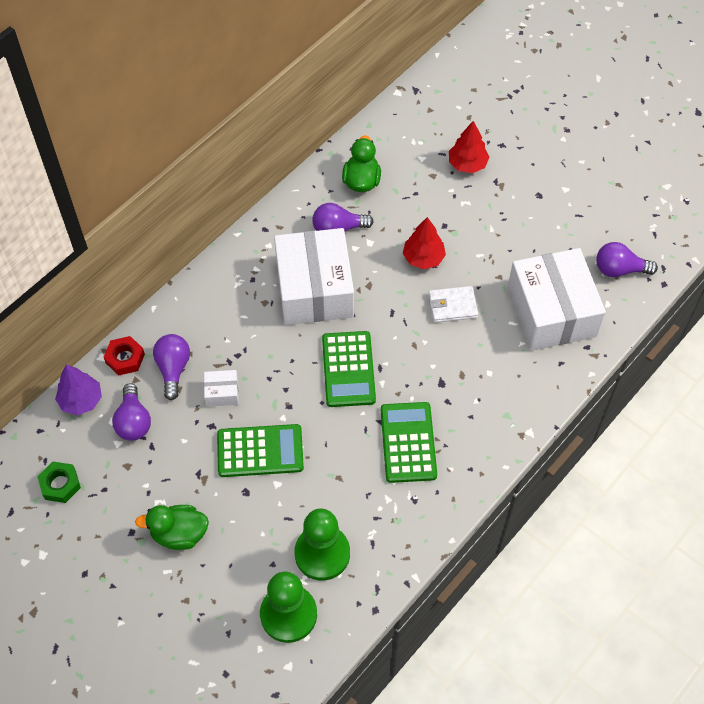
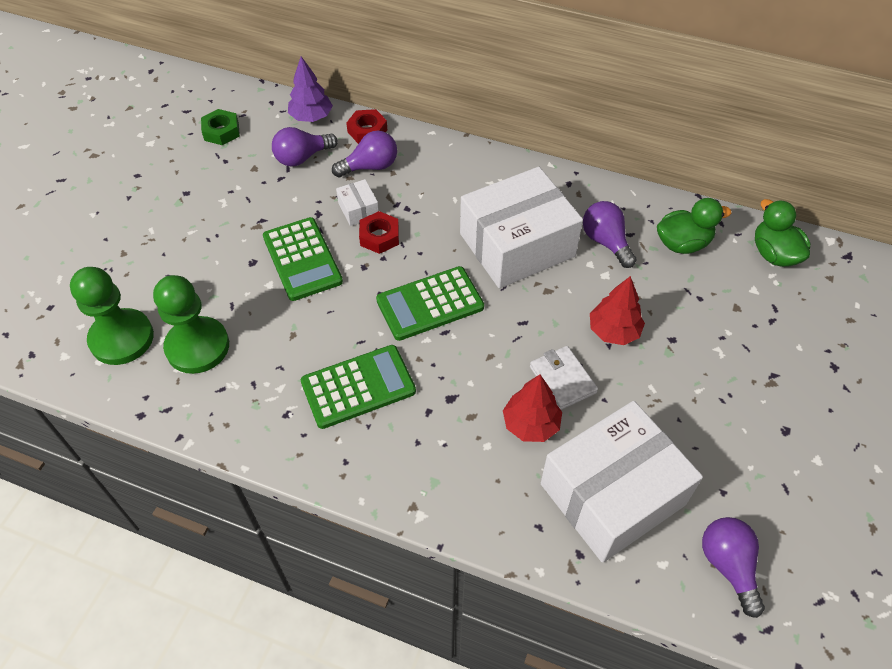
camera: 70 degrees right, 5 degrees down
(179, 534) = (192, 226): green duck -> green duck (774, 254)
(261, 385) = (379, 236): none -> red nut
(467, 164) = (778, 338): red tree -> red tree (531, 424)

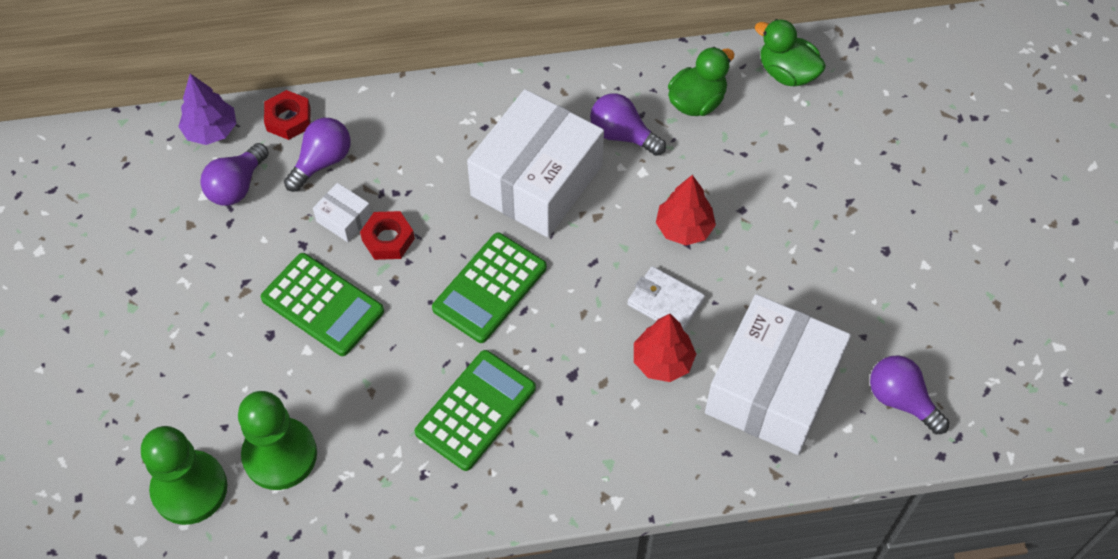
camera: 30 degrees left, 5 degrees up
(221, 131) = (116, 197): green nut -> none

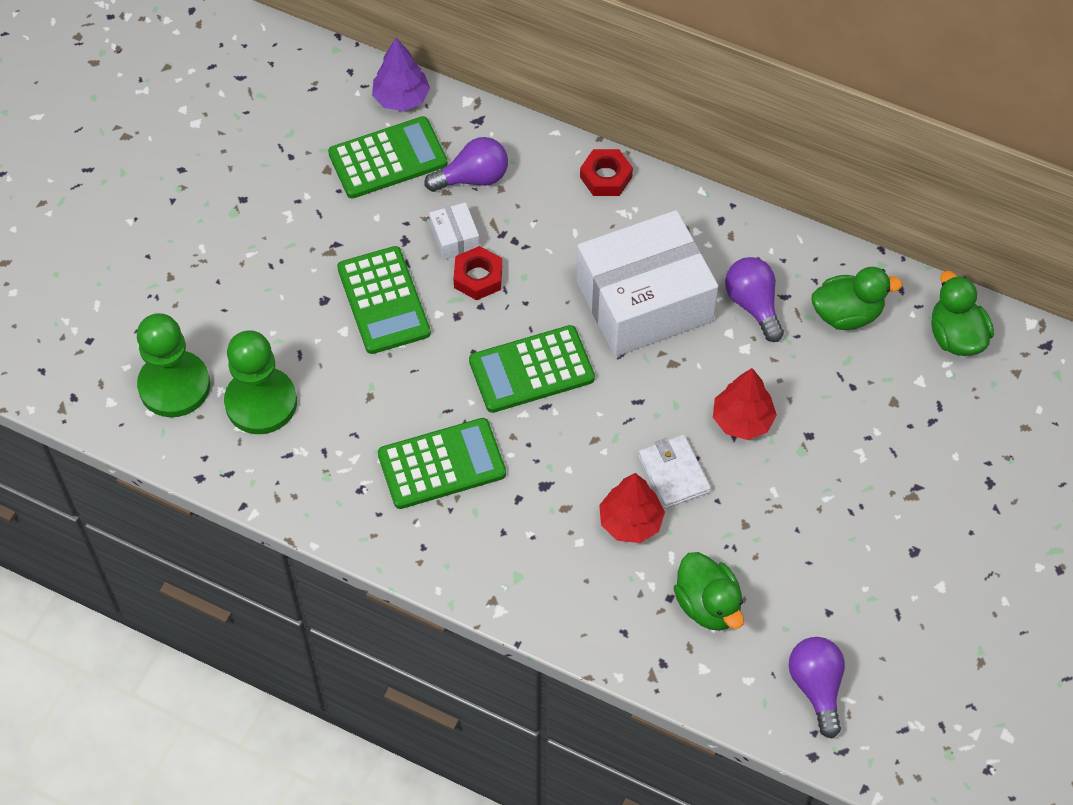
camera: 35 degrees right, 0 degrees up
(237, 186) = (388, 159): purple light bulb -> green calculator
(288, 119) = (472, 124): red nut -> red nut (606, 177)
(772, 389) = (708, 605): white box -> green duck

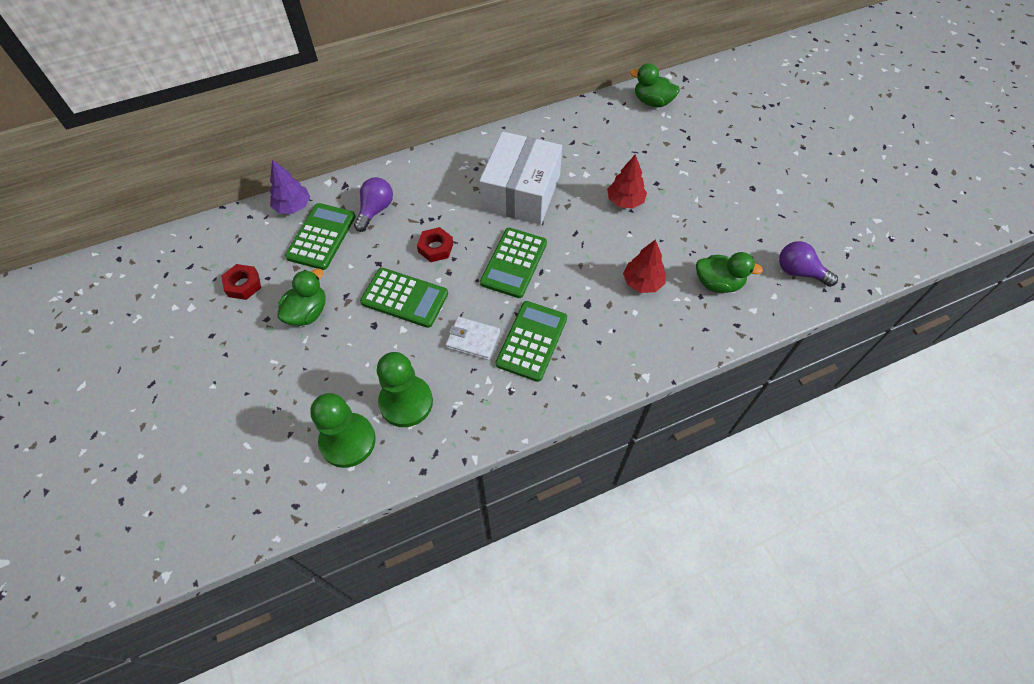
camera: 50 degrees left, 0 degrees up
(454, 238) = (402, 241): white box -> none
(606, 177) = (436, 160): red nut -> red nut (243, 285)
(673, 474) = (630, 247): white wallet -> white wallet (473, 340)
(753, 305) = (565, 155): purple light bulb -> none
(847, 314) = (604, 128): green duck -> green duck (307, 312)

